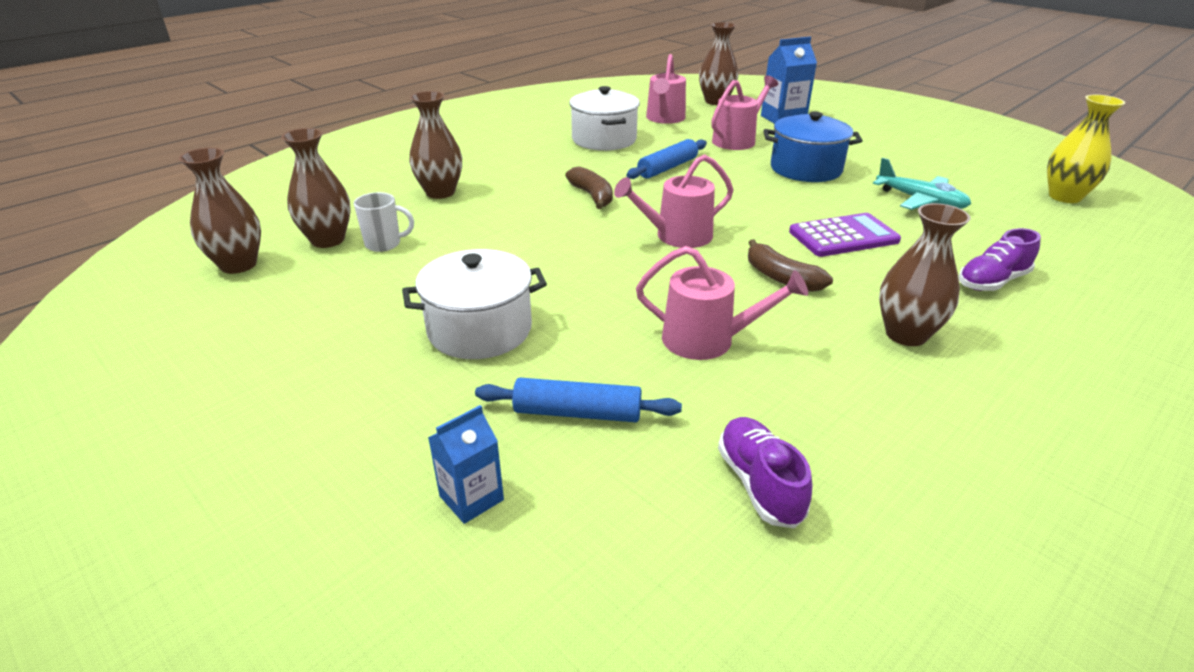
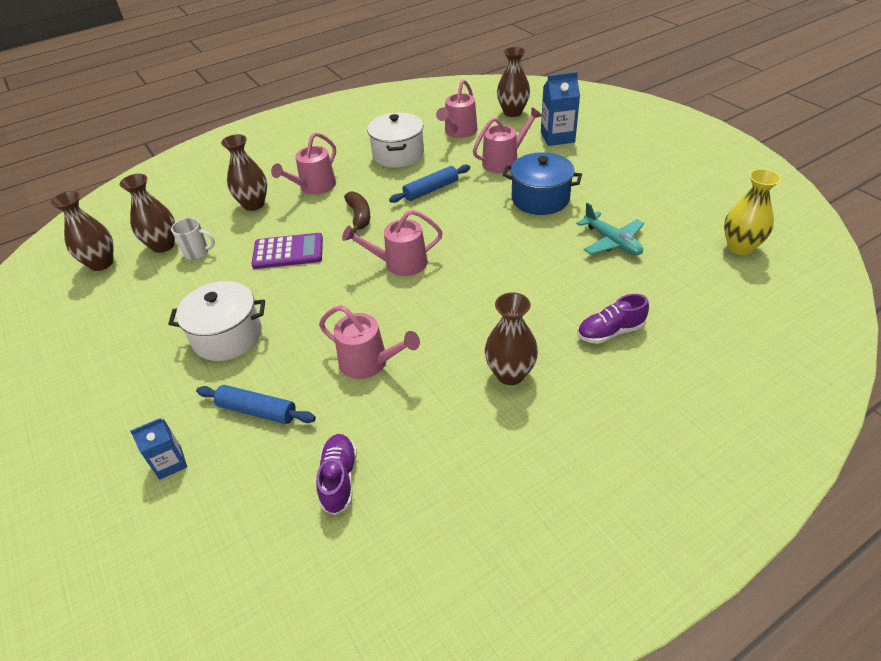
camera: 15 degrees right, 10 degrees up
(514, 172) = (314, 187): none -> pink watering can
(781, 277) = (452, 311): brown banana -> none
(843, 236) = (524, 275): purple calculator -> purple calculator (288, 252)

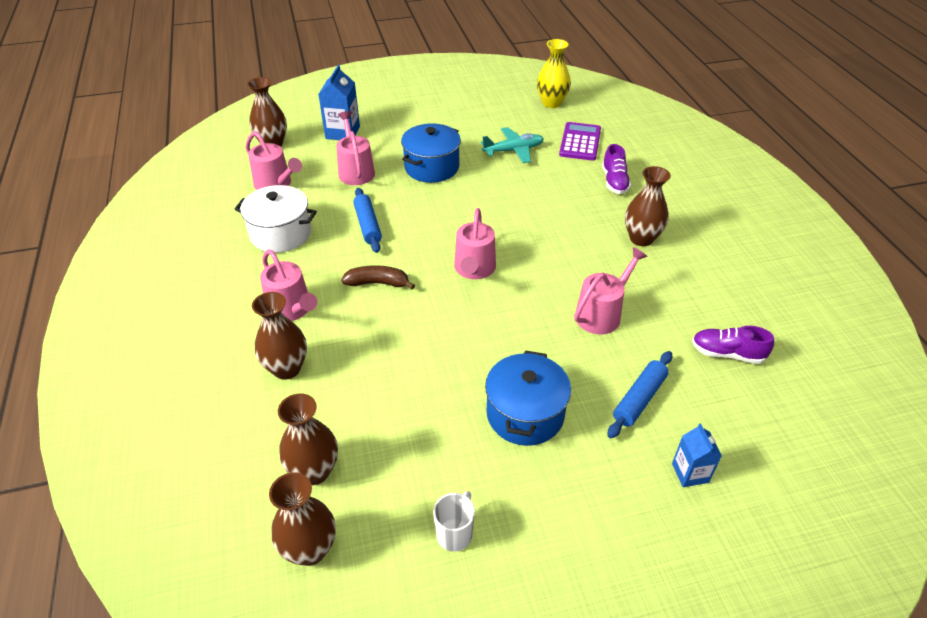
camera: 75 degrees left, 0 degrees up
(197, 253) = (355, 433): white mug -> white mug (455, 534)
(227, 336) = (525, 414): white pot -> blue pot
(288, 252) = (406, 348): purple calculator -> purple calculator (580, 142)

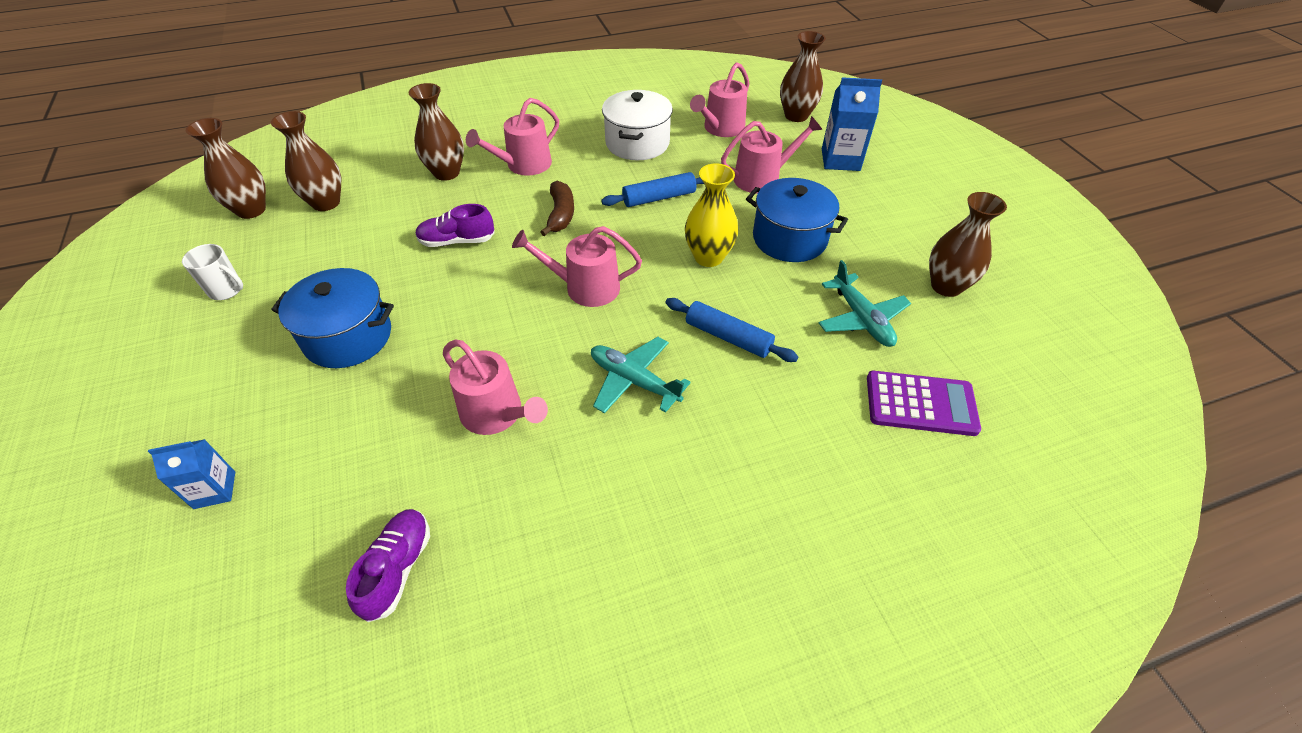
camera: 85 degrees right, 5 degrees up
(551, 103) = (1032, 366): yellow vase -> yellow vase (708, 257)
(568, 247) = (634, 381): none -> turquoise plane
(614, 181) = (815, 448): purple shoe -> purple shoe (457, 241)
(639, 399) = (340, 446): blue rolling pin -> blue rolling pin (728, 337)
(641, 239) = (663, 476): brown vase -> brown vase (946, 286)

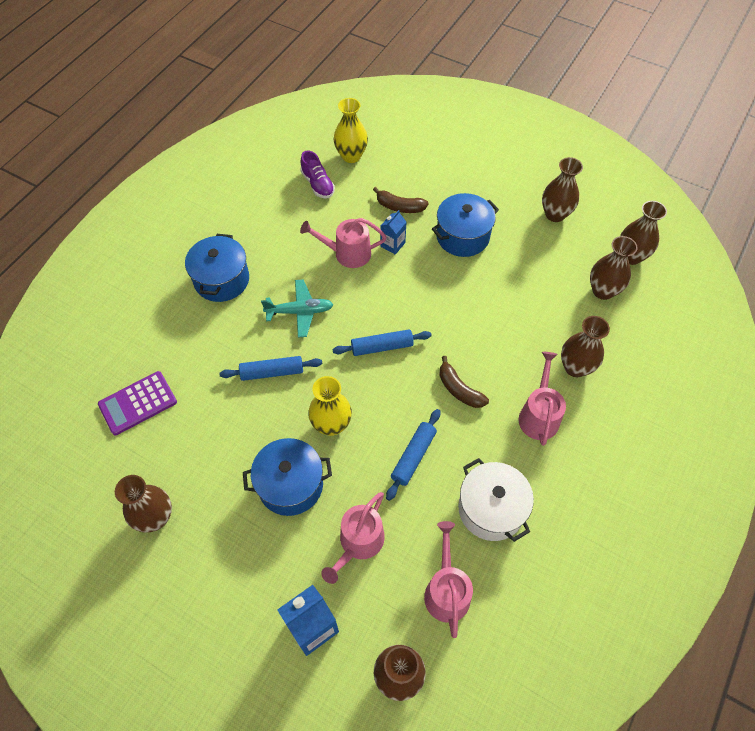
camera: 140 degrees right, 10 degrees up
(214, 490) = (419, 159): blue carton -> blue carton (392, 244)
(227, 290) = (555, 214): white mug -> brown vase
(281, 586) = (351, 156): none -> yellow vase
(351, 431) = (399, 207): none -> brown banana
(457, 241) = (491, 323): purple shoe -> none
(585, 287) = (382, 346): pink watering can -> blue rolling pin
(699, 500) = (222, 280): none -> blue pot
(861, 319) = (200, 443): turquoise plane -> none

